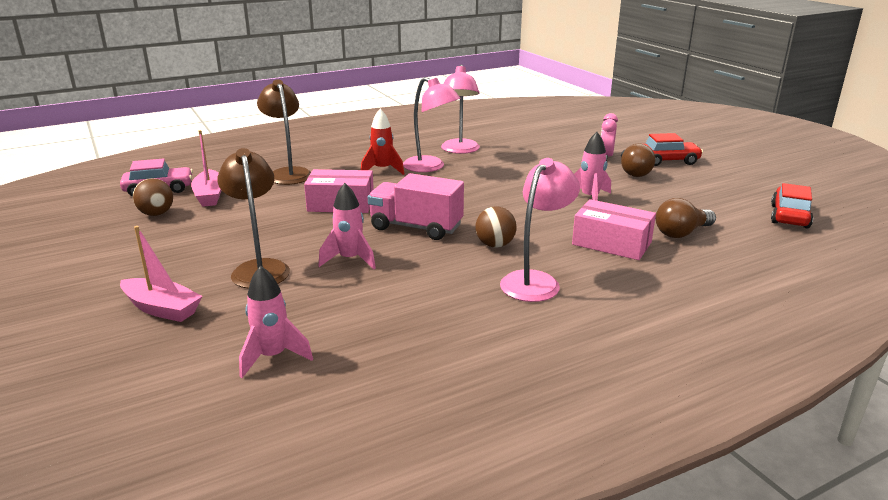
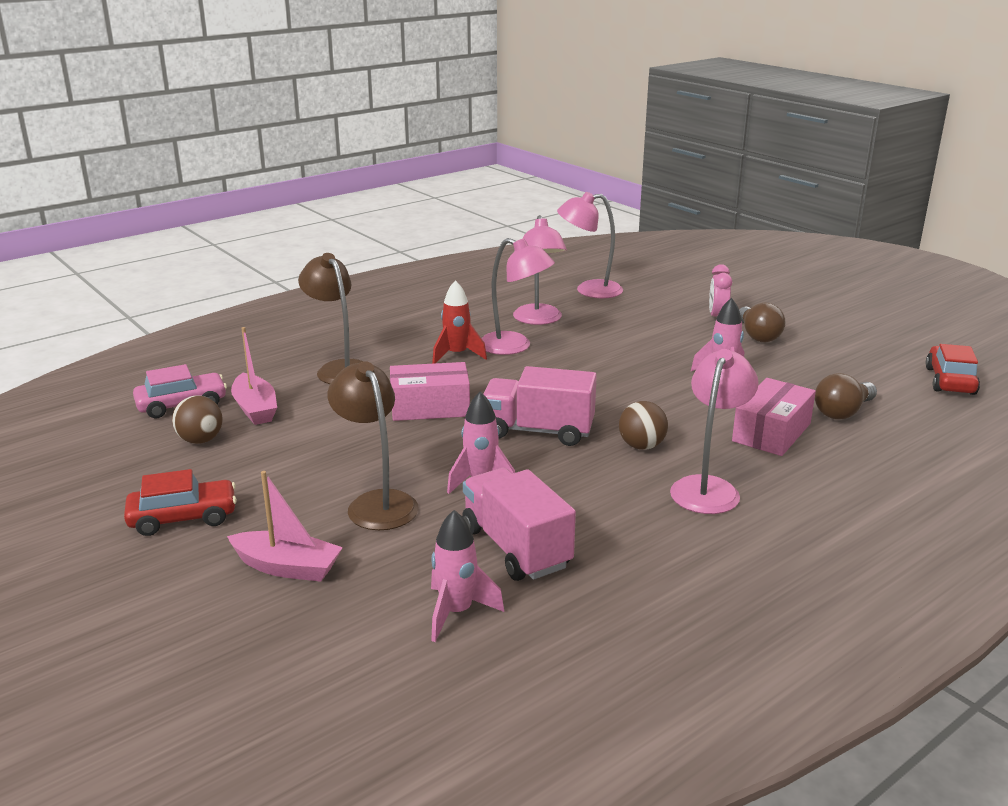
camera: 10 degrees left, 0 degrees up
(350, 312) = (516, 547): none -> pink truck
(510, 132) = (589, 290): none -> pink lamp
(611, 243) = (771, 432): pink box -> pink box turned 75 degrees counterclockwise
(667, 161) = (790, 317): red car -> red car (183, 518)

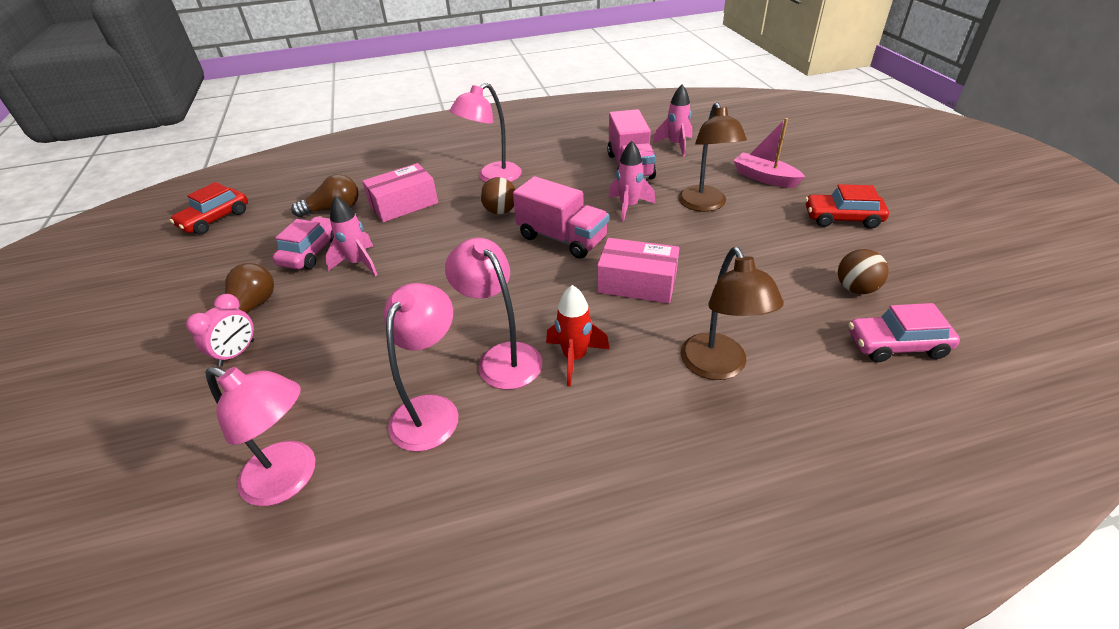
camera: 155 degrees left, 15 degrees up
(255, 409) = (810, 320): pink boat -> none
(785, 375) = (312, 252): none -> pink car

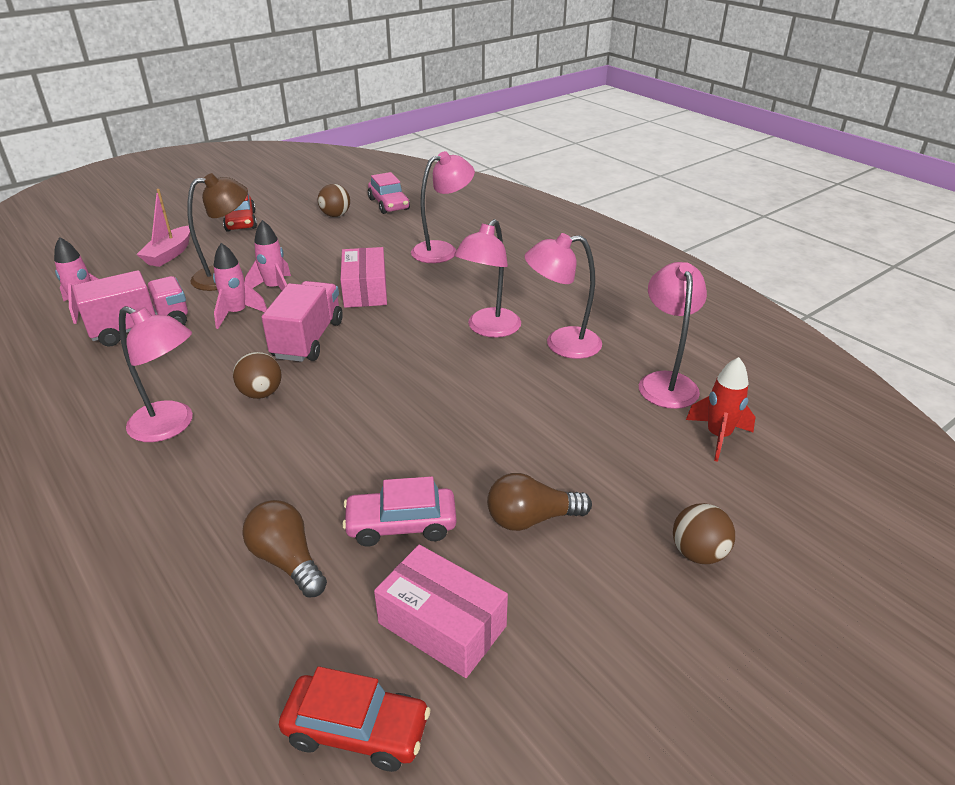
camera: 115 degrees left, 5 degrees down
(121, 386) = (698, 553): none -> brown ball
(237, 353) = (594, 487): pink clock -> none
(359, 263) = (407, 467): pink rocket -> pink rocket (275, 289)
(404, 204) = (258, 485): pink box -> pink box (442, 625)
(574, 358) = (468, 299): red rocket -> red rocket (718, 436)
(718, 367) = (442, 250): brown lamp -> pink lamp

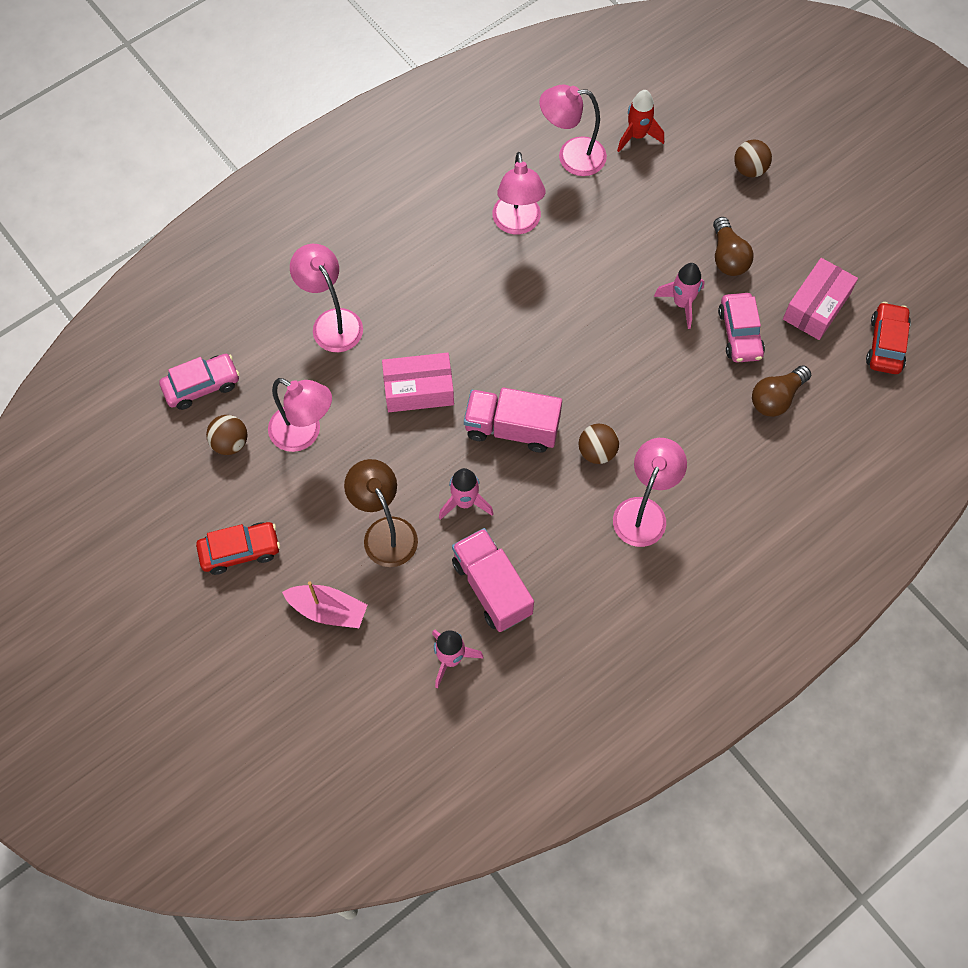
camera: 90 degrees left, 30 degrees up
(275, 289) = (414, 477): pink rocket -> pink rocket (682, 303)
(488, 329) = (493, 279): pink lamp -> pink lamp (304, 434)

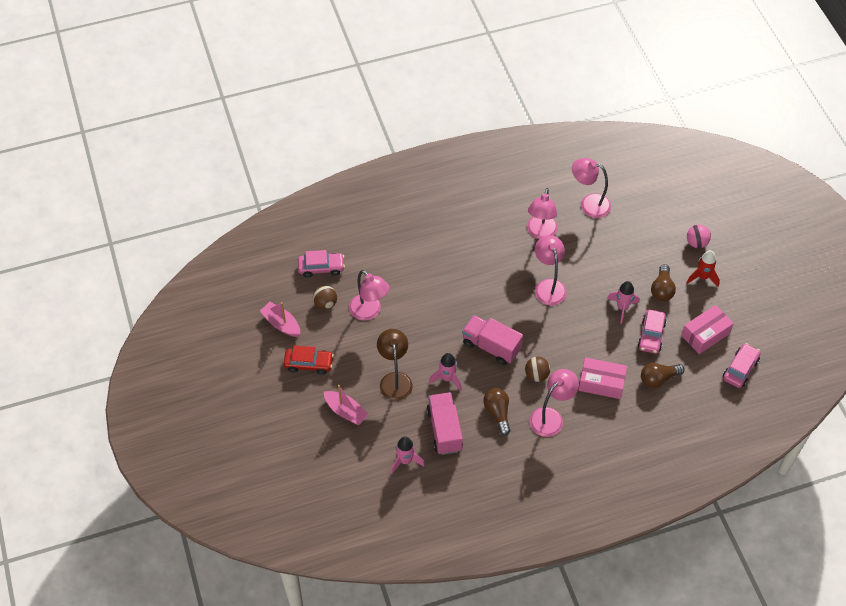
camera: 20 degrees right, 10 degrees down
(172, 499) = (281, 324): none -> pink boat
(332, 322) = (409, 255): pink lamp -> pink lamp (548, 286)
(419, 390) = (445, 308): pink box -> pink box (601, 383)
(562, 532) = (497, 413): none -> brown light bulb
(637, 136) = (634, 203): red rocket -> red rocket (702, 277)
(749, 169) = (696, 243): brown ball -> pink ball
(886, 344) = (740, 369): red car -> pink car

